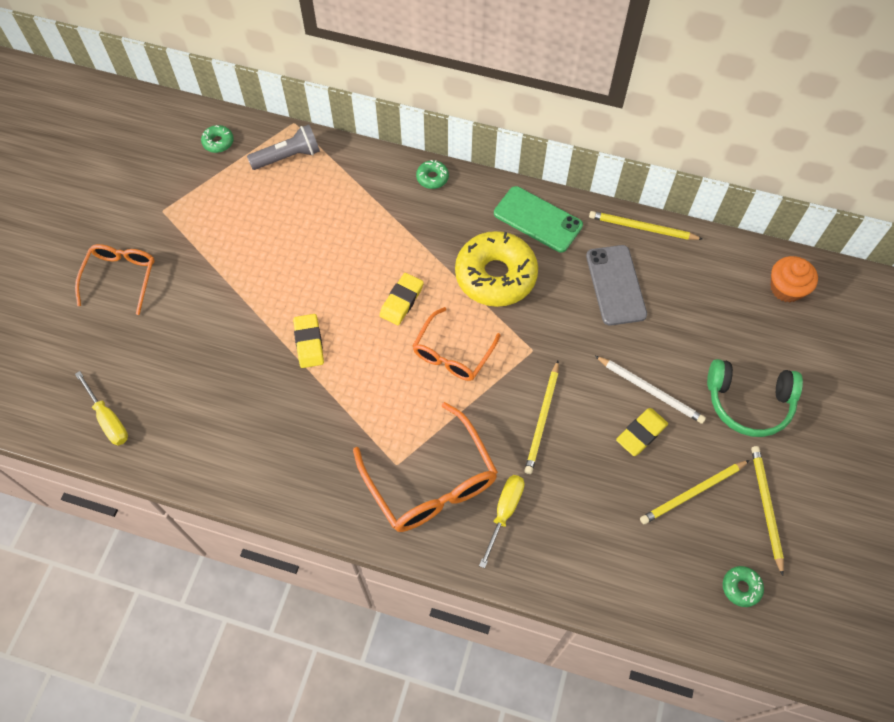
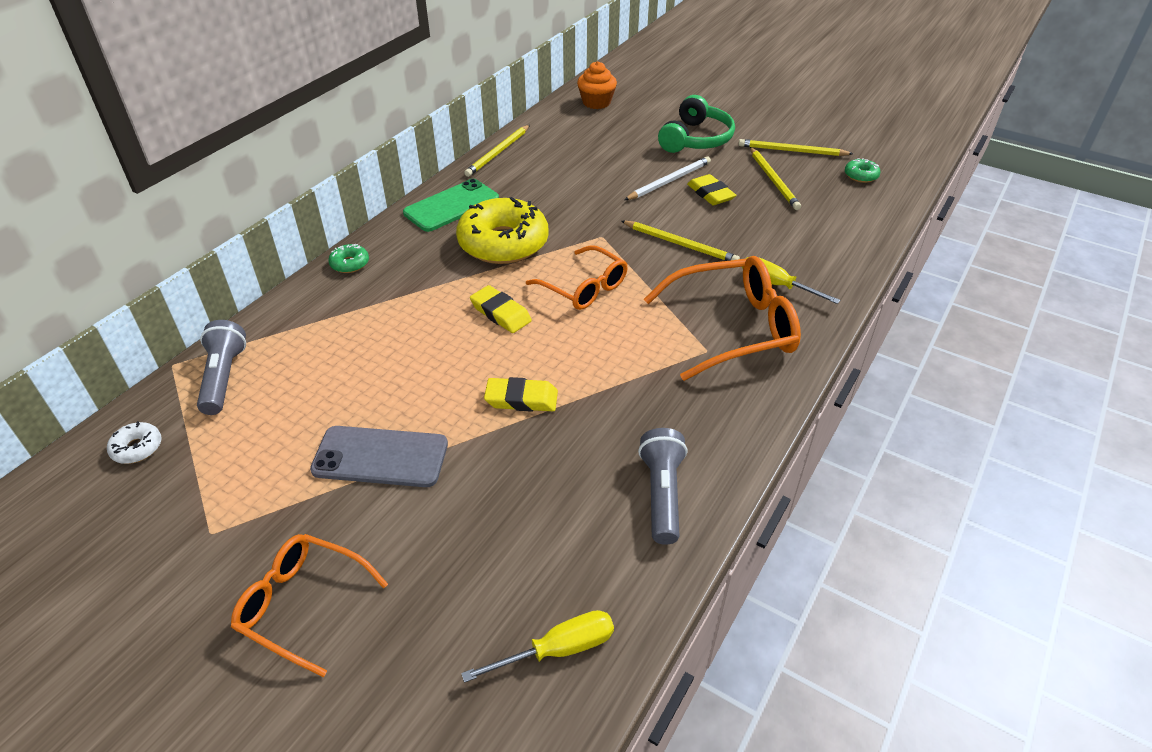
camera: 75 degrees left, 20 degrees down
(218, 142) = (137, 448): green donut -> white donut
(236, 456) = (662, 494): none -> grey flashlight
(615, 285) = (552, 177): grey phone -> grey phone (380, 457)

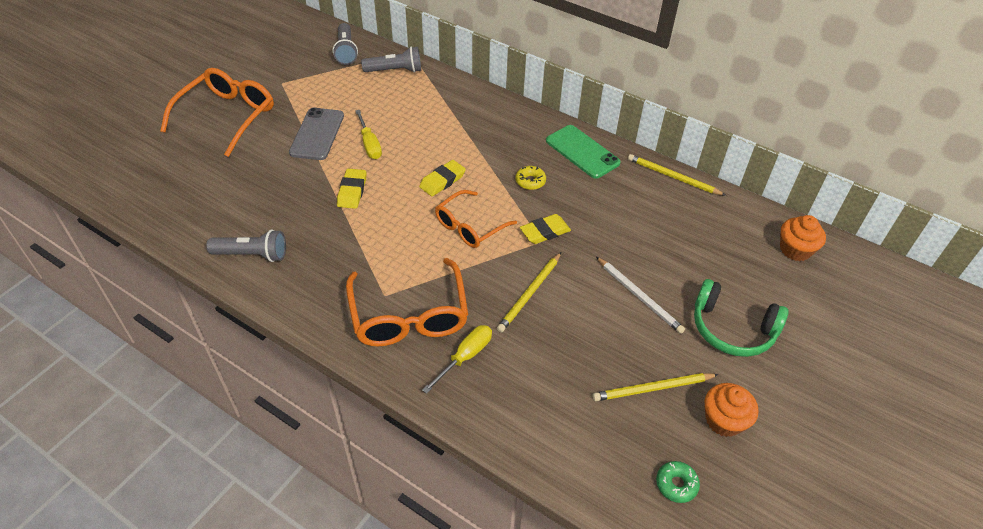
camera: 90 degrees right, 5 degrees up
(137, 448) = (346, 51): white donut -> grey flashlight
(302, 605) = (227, 116): orange glasses -> orange glasses, size x1.54
(350, 264) = (504, 107): green donut -> none
(503, 243) = (530, 181): yellow donut -> yellow donut, size x0.42
(558, 649) = (165, 204): yellow screwdriver -> yellow screwdriver (369, 144)
(710, 194) = (618, 327): yellow eraser -> yellow eraser (545, 232)
(791, 151) = (724, 420): yellow pencil -> orange cupcake

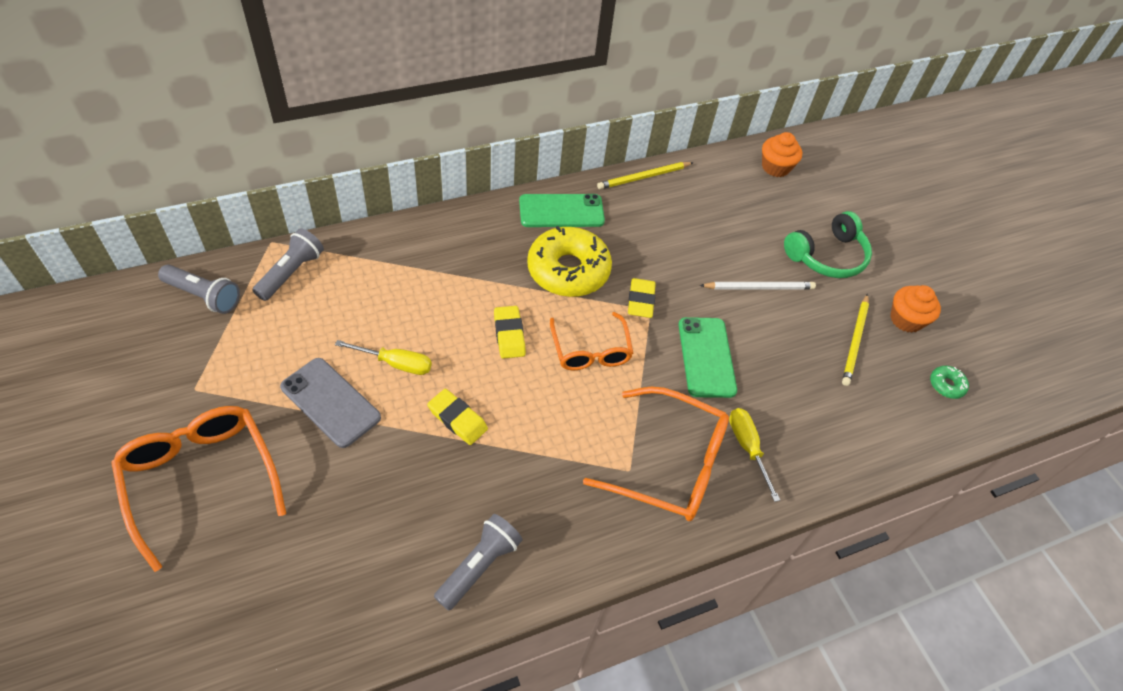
camera: 60 degrees left, 5 degrees up
(530, 181) = (568, 270): yellow donut -> yellow donut, size x2.39
(530, 294) = (706, 357): yellow pencil -> green phone

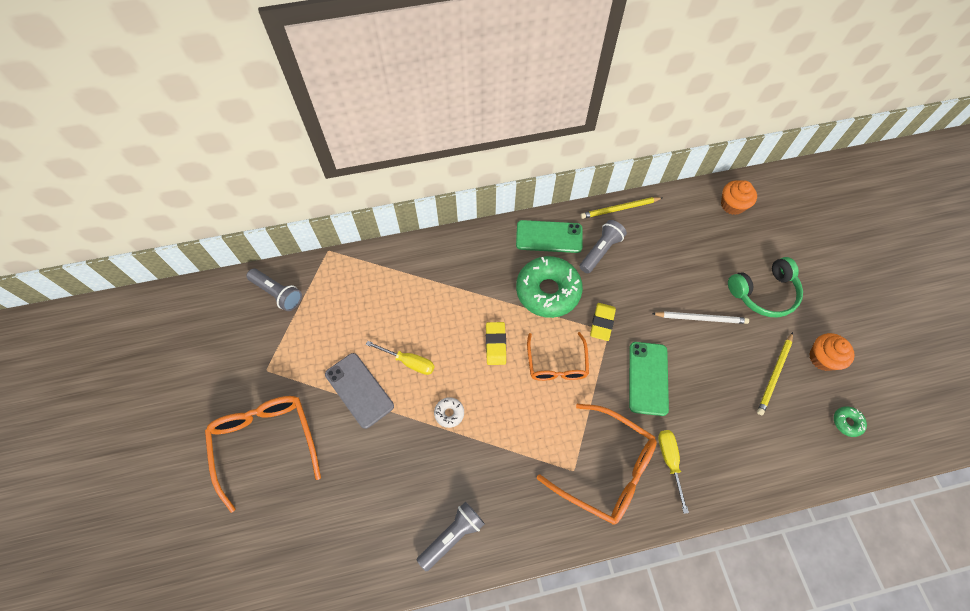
camera: 15 degrees right, 10 degrees up
(291, 273) = (340, 278): grey flashlight -> grey flashlight (600, 251)
(457, 419) = (449, 413): yellow eraser -> white donut
(568, 270) = (548, 291): yellow donut -> green donut

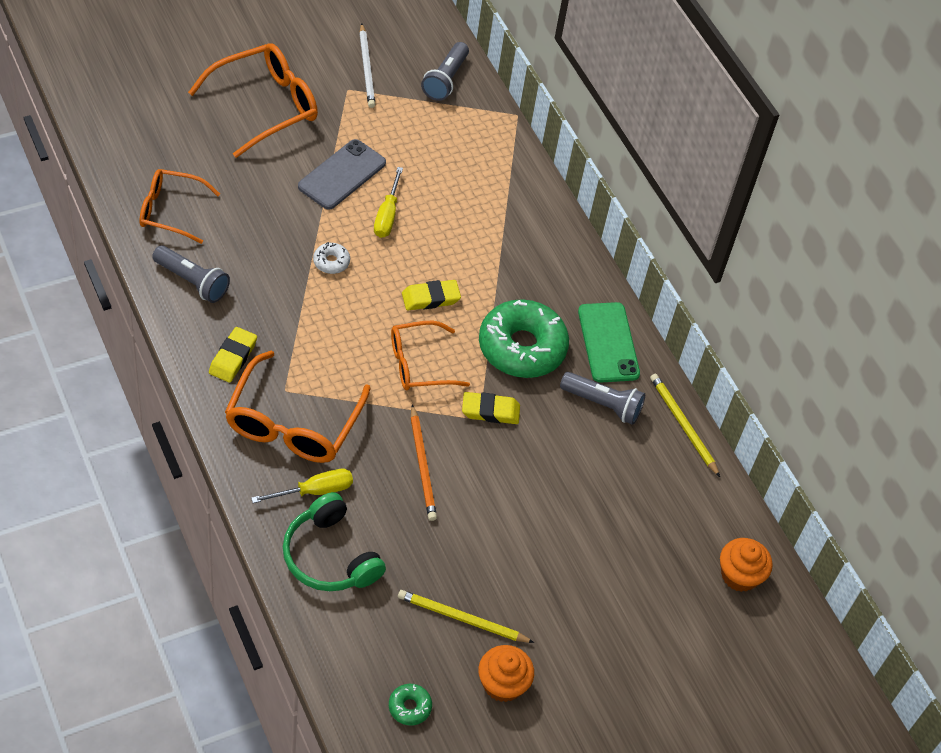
camera: 70 degrees right, 10 degrees down
(368, 547) = (170, 211): none -> orange glasses
(537, 510) = (233, 357): none -> yellow eraser
(648, 378) = (422, 465): green phone -> orange pencil
(701, 318) = (527, 529): white pencil -> white pencil (366, 68)
(763, 293) = (591, 612): green headphones -> green headphones (330, 556)

